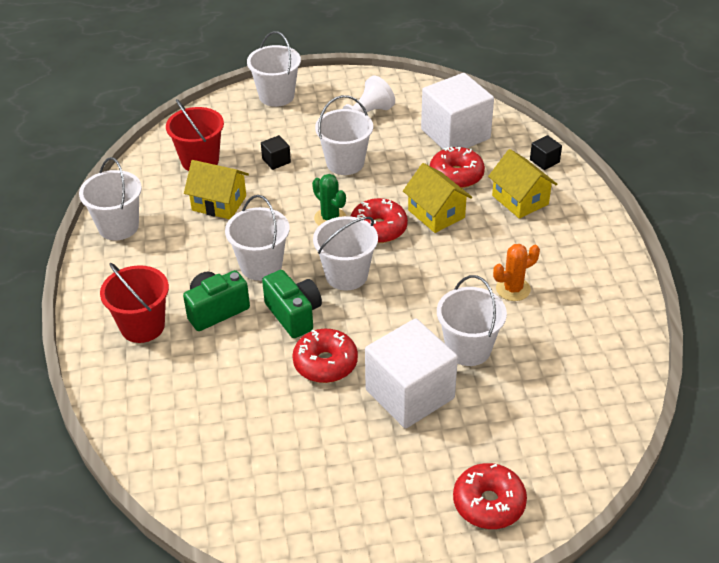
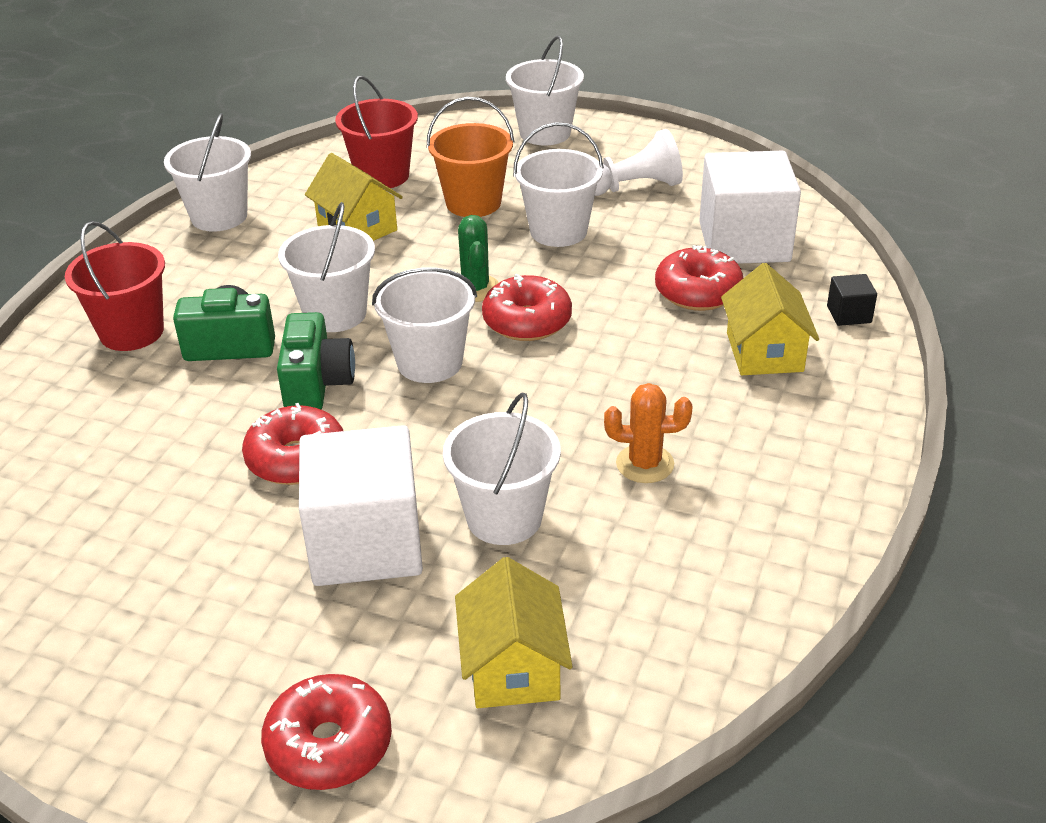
camera: 30 degrees right, 5 degrees down
(276, 161) = (473, 203): black cube -> orange bucket
(436, 214) = (623, 330): yellow house -> yellow house (513, 667)

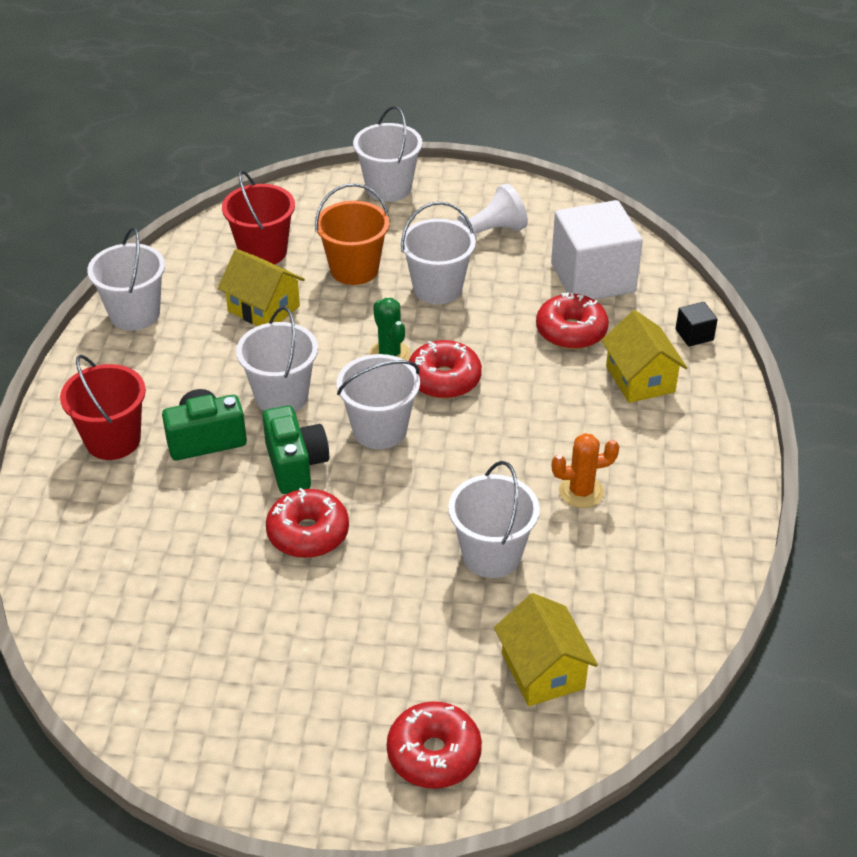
camera: 15 degrees left, 5 degrees up
(366, 543) = (394, 595): white cube -> none

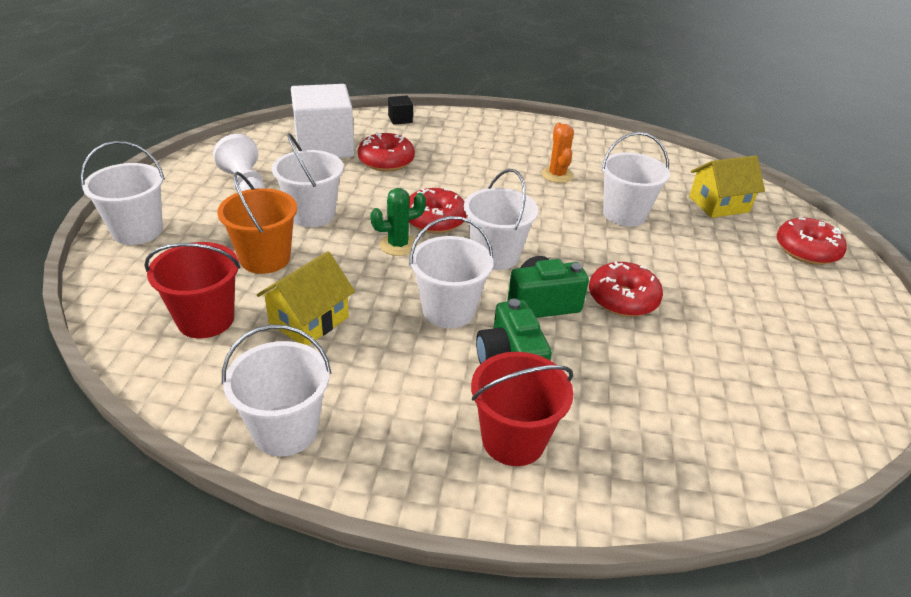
camera: 90 degrees left, 5 degrees down
(640, 379) = (444, 142): yellow house -> none

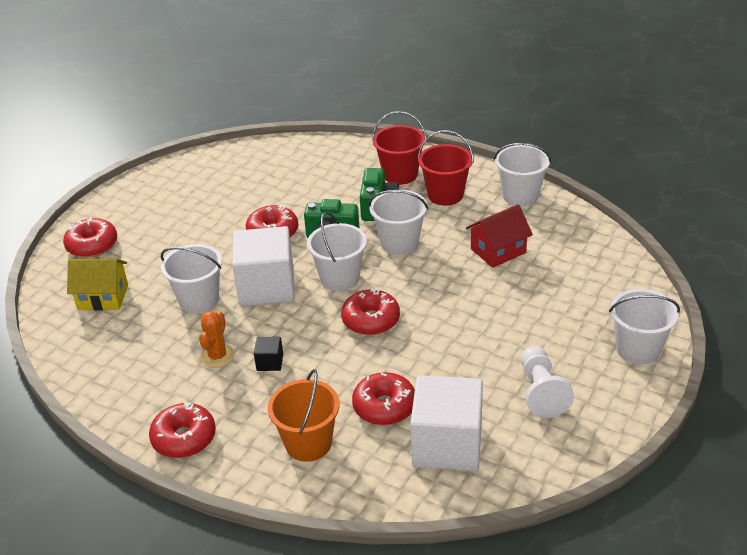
camera: 155 degrees left, 0 degrees up
(206, 319) = (569, 262): red bucket -> red bucket (445, 195)
(265, 258) = (525, 304): orange bucket -> orange bucket (308, 443)
(309, 320) = (498, 251): yellow house -> red house
(312, 214) = (479, 343): white bucket -> none
(398, 245) = (413, 300): green cactus -> none
(400, 119) = (335, 487): black cube -> black cube (270, 362)
(530, 129) = (184, 438): none -> red donut
(568, 235) = (267, 287): none -> white cube

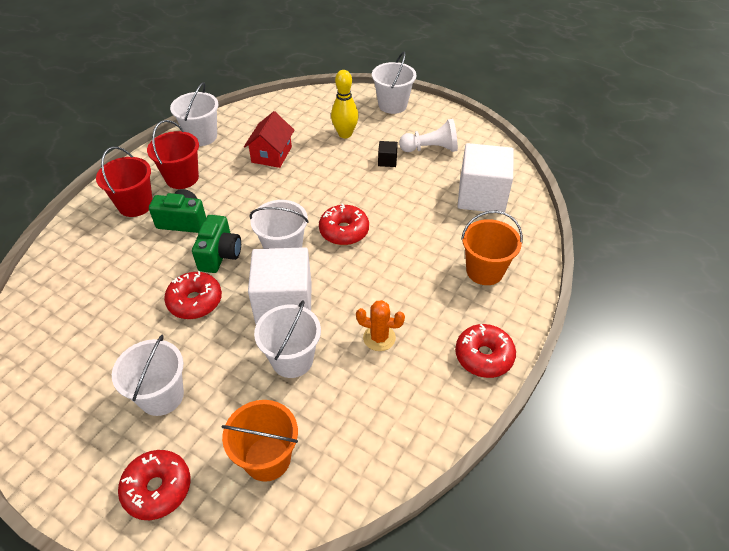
camera: 90 degrees left, 10 degrees up
(103, 297) = (267, 458): yellow house -> orange bucket
(270, 362) = (390, 298): black cube -> black cube (387, 161)
(384, 406) = (444, 226): red donut -> none
(399, 243) = (243, 210): white bucket -> white bucket (161, 396)
(498, 251) = (272, 154): red house -> red house turned 45 degrees clockwise
(554, 307) = (345, 134): none -> yellow bowling pin

